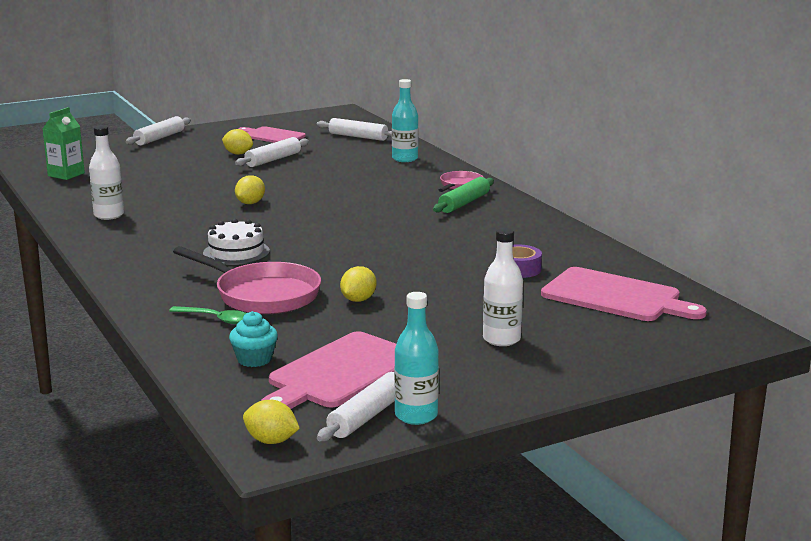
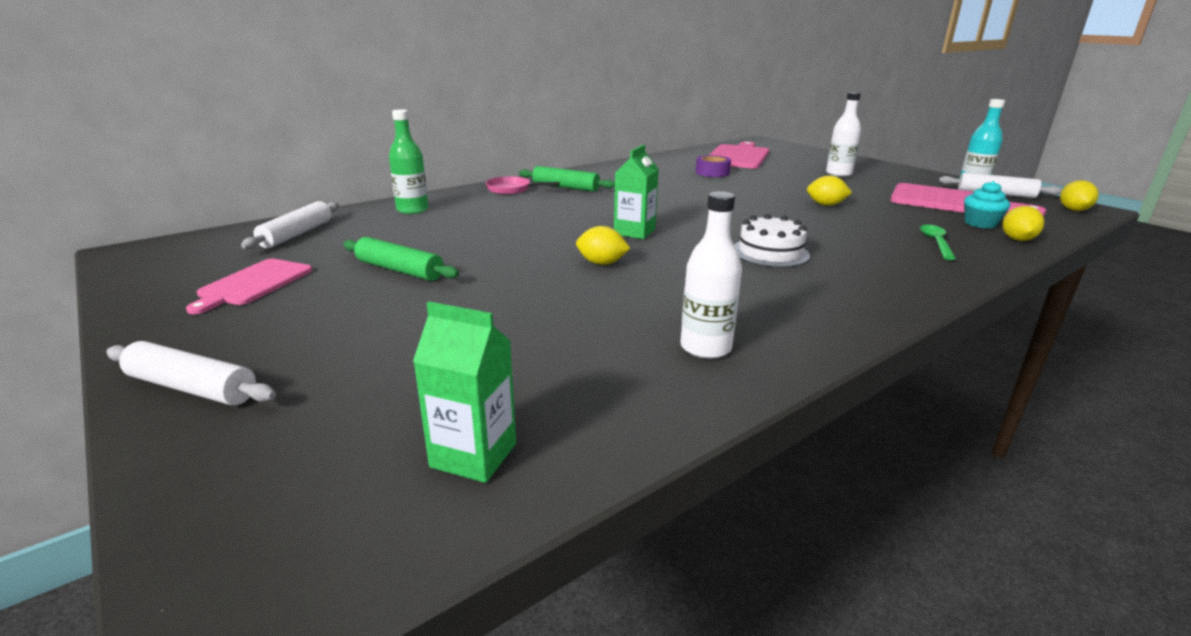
camera: 100 degrees left, 5 degrees up
(238, 154) = (357, 296): yellow lemon -> yellow lemon (1017, 240)
(262, 295) = (861, 232): pink pan -> none
(273, 160) = (400, 270): white rolling pin -> green rolling pin
(313, 217) = (634, 232): none -> green carton
(405, 159) = (412, 210): turquoise bottle -> green bottle

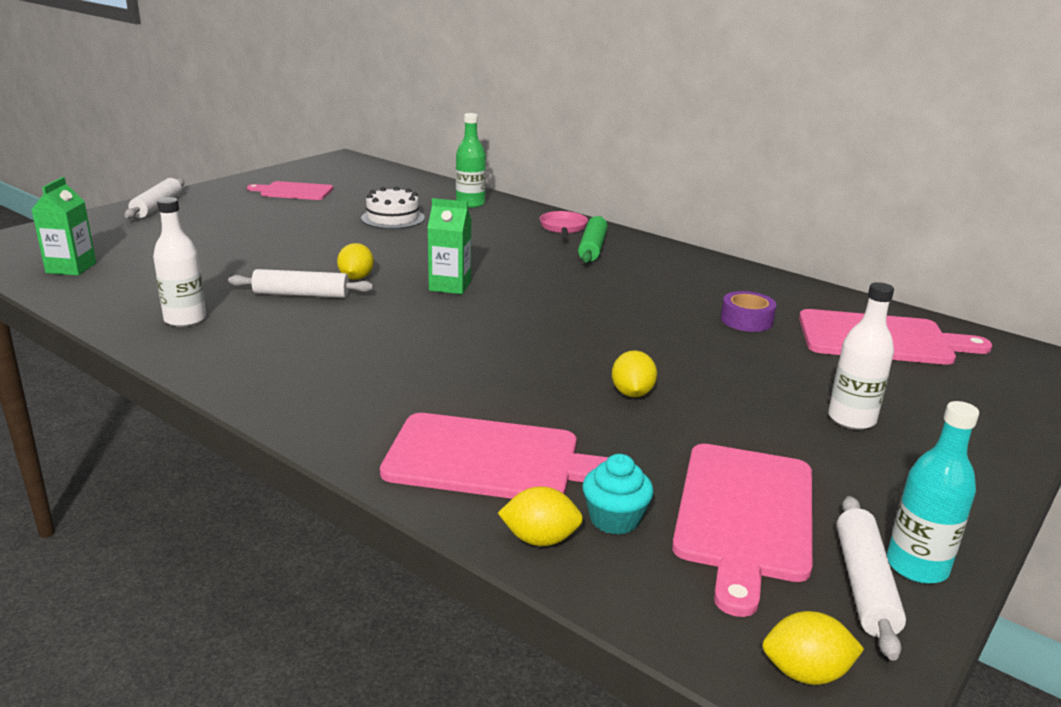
camera: 75 degrees right, 0 degrees up
(297, 234) = (392, 184): white rolling pin -> white rolling pin (301, 294)
(400, 270) = (325, 220): green rolling pin -> none
(770, 252) = (410, 349): white cake -> white cake (393, 218)
(935, 243) = (490, 460): green spoon -> pink cutting board

